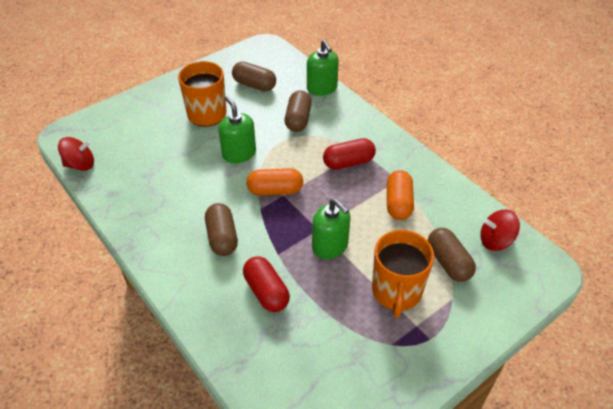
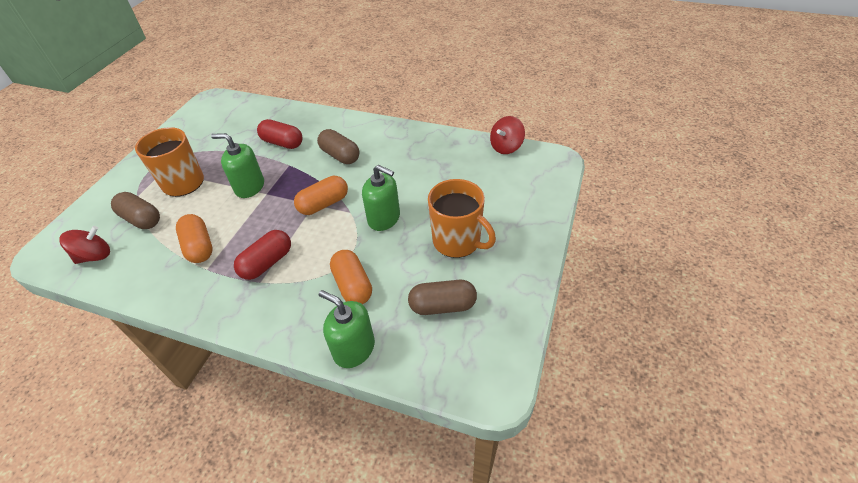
camera: 150 degrees right, 0 degrees up
(298, 119) = (353, 285): brown capsule -> orange capsule

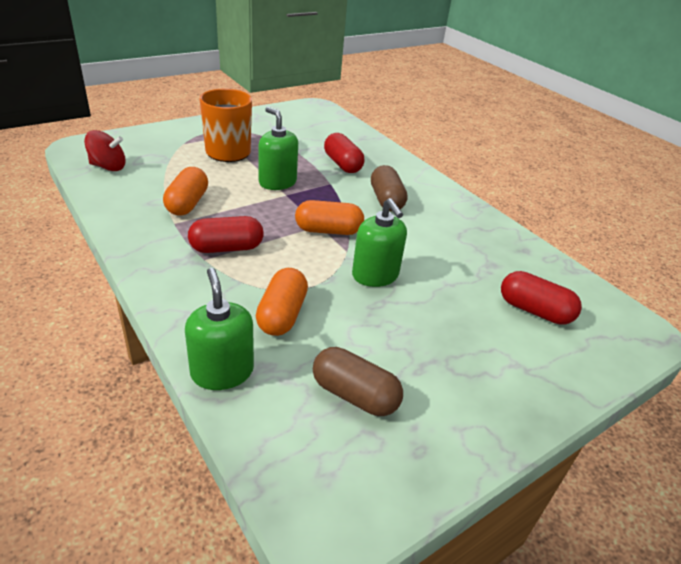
camera: 30 degrees right, 10 degrees down
(141, 219) = (169, 160): brown capsule -> none
(457, 241) = (435, 343): orange mug -> none
(492, 183) = (534, 310): none -> red capsule
(506, 147) = (586, 286): red spinning top -> none

